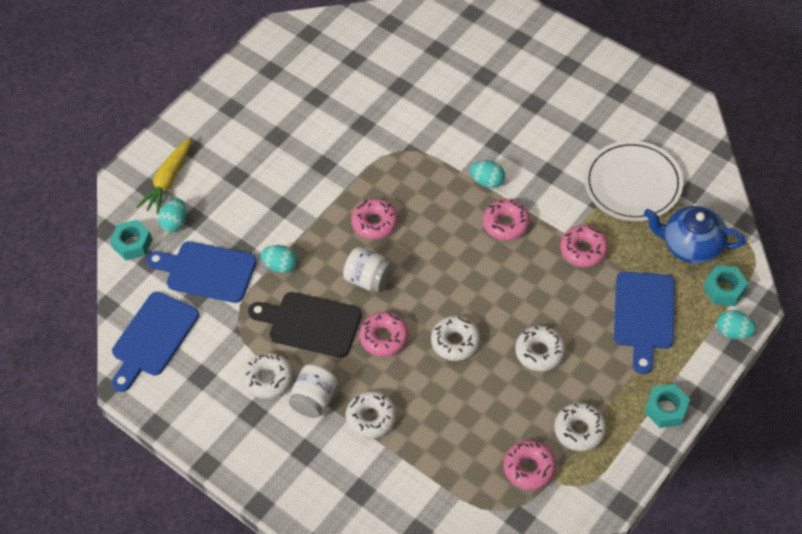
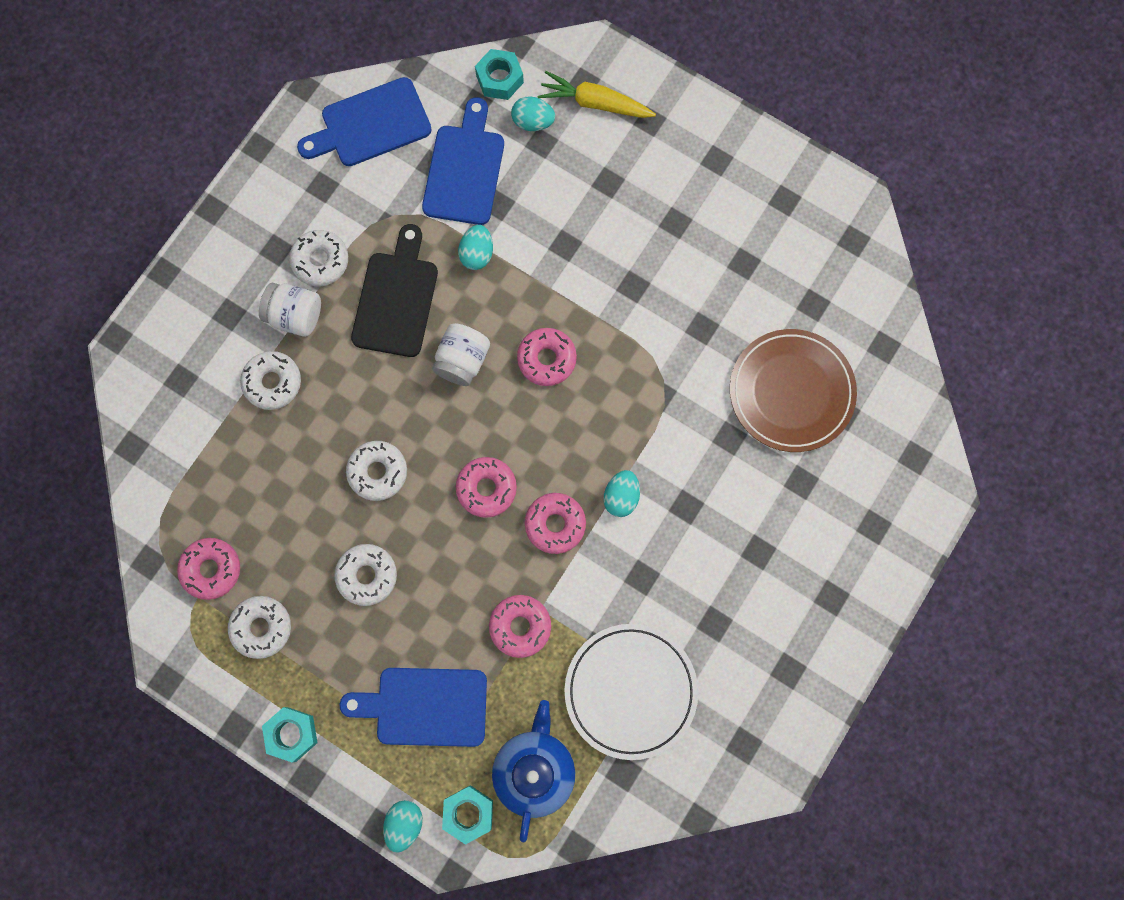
camera: 80 degrees right, 20 degrees up
(153, 338) = (370, 125): blue cutting board -> blue cutting board turned 45 degrees counterclockwise
(384, 337) = (380, 387): pink donut -> pink donut (486, 488)
(418, 76) = (791, 392): none -> brown plate

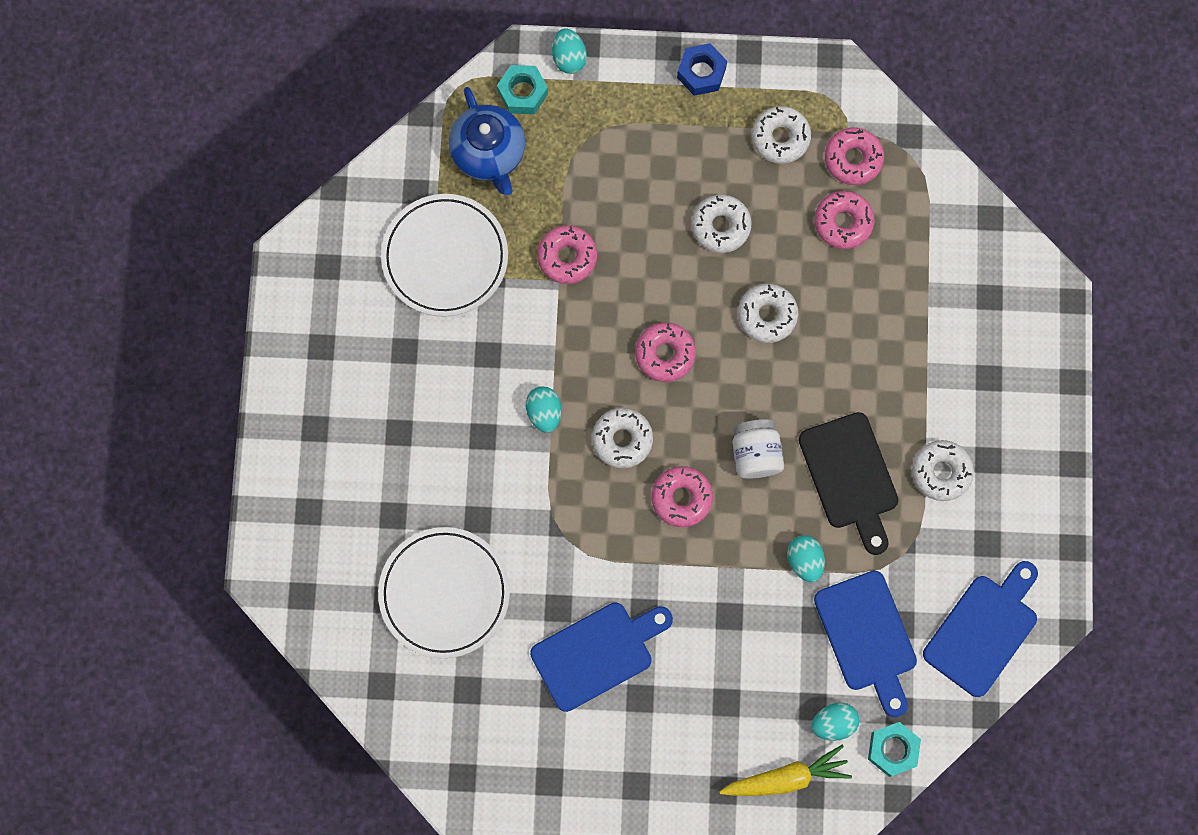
camera: 150 degrees right, 0 degrees up
(272, 382) = (908, 340): white donut -> white donut (622, 439)
(292, 734) = (701, 73): turquoise nut -> blue nut
(295, 316) = (929, 409): white jar -> none
(425, 706) = (607, 152): blue cutting board -> blue cutting board (597, 653)
(555, 524) = (587, 357): pink donut -> pink donut (843, 222)
(791, 392) = (444, 593): brown plate -> white plate

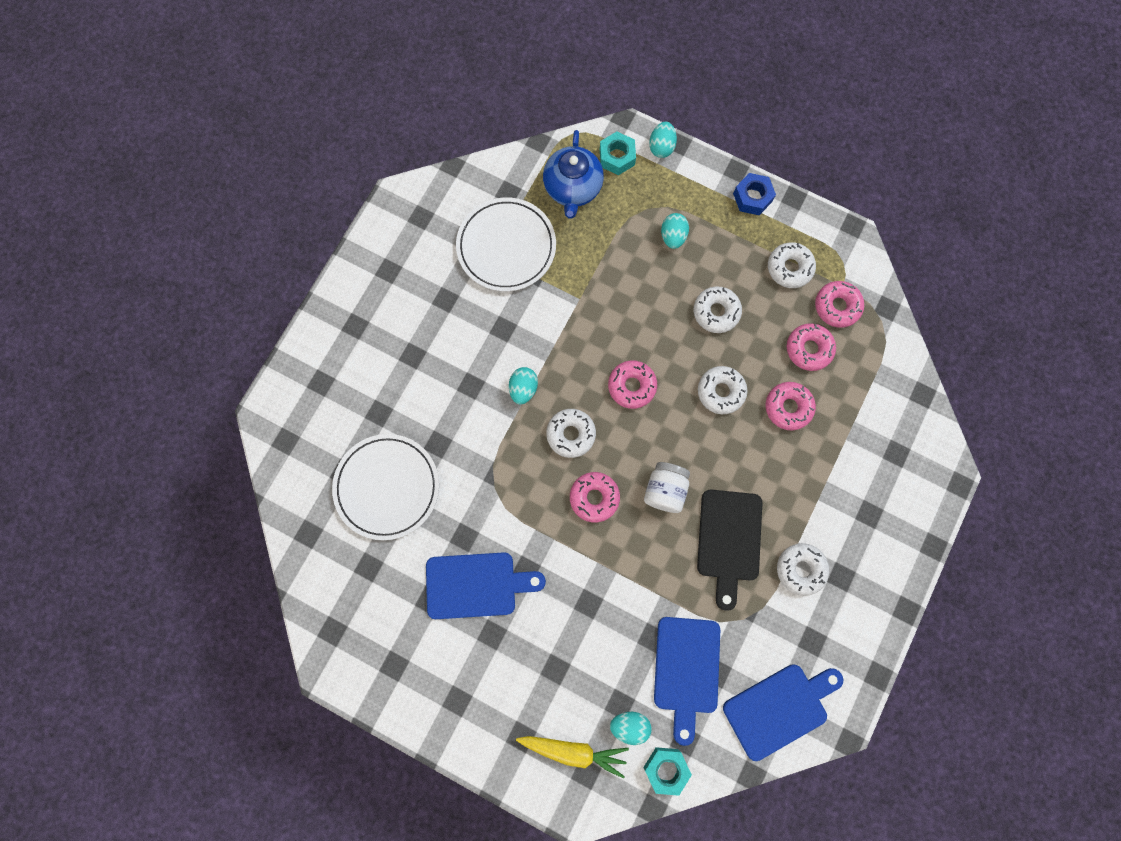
camera: 25 degrees right, 0 degrees up
(567, 257) = (593, 285): pink donut -> pink donut (788, 407)
(804, 560) = (665, 588): turquoise egg -> turquoise egg (673, 236)

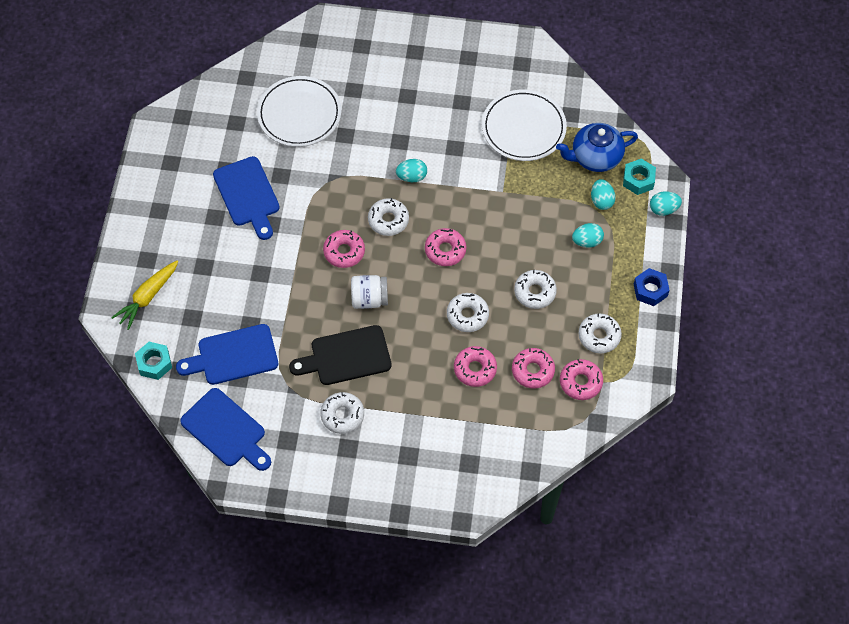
camera: 70 degrees right, 15 degrees down
(573, 751) = (148, 297): yellow carrot -> yellow carrot turned 45 degrees clockwise
(629, 725) = (178, 329): turquoise egg -> turquoise egg (601, 201)

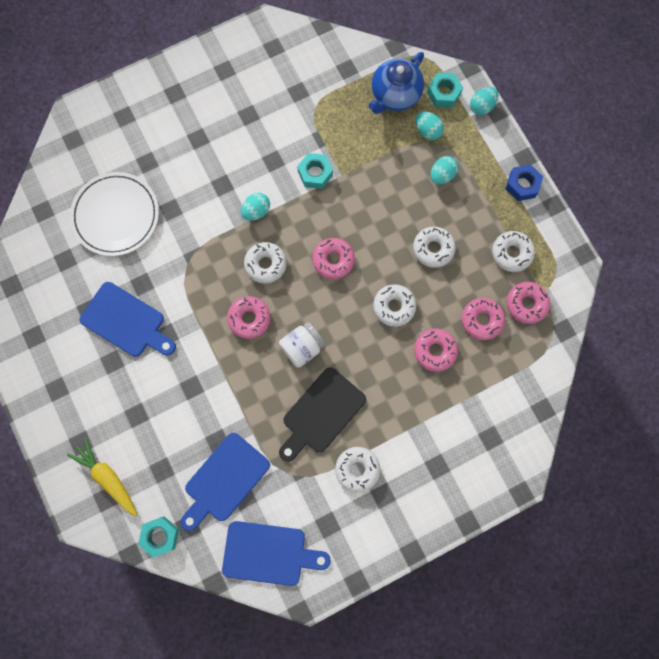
camera: 35 degrees left, 15 degrees up
(148, 297) = (108, 478): yellow carrot -> yellow carrot turned 135 degrees clockwise
(481, 177) = (315, 173): none -> turquoise nut
(523, 128) = (317, 106): white plate -> none

